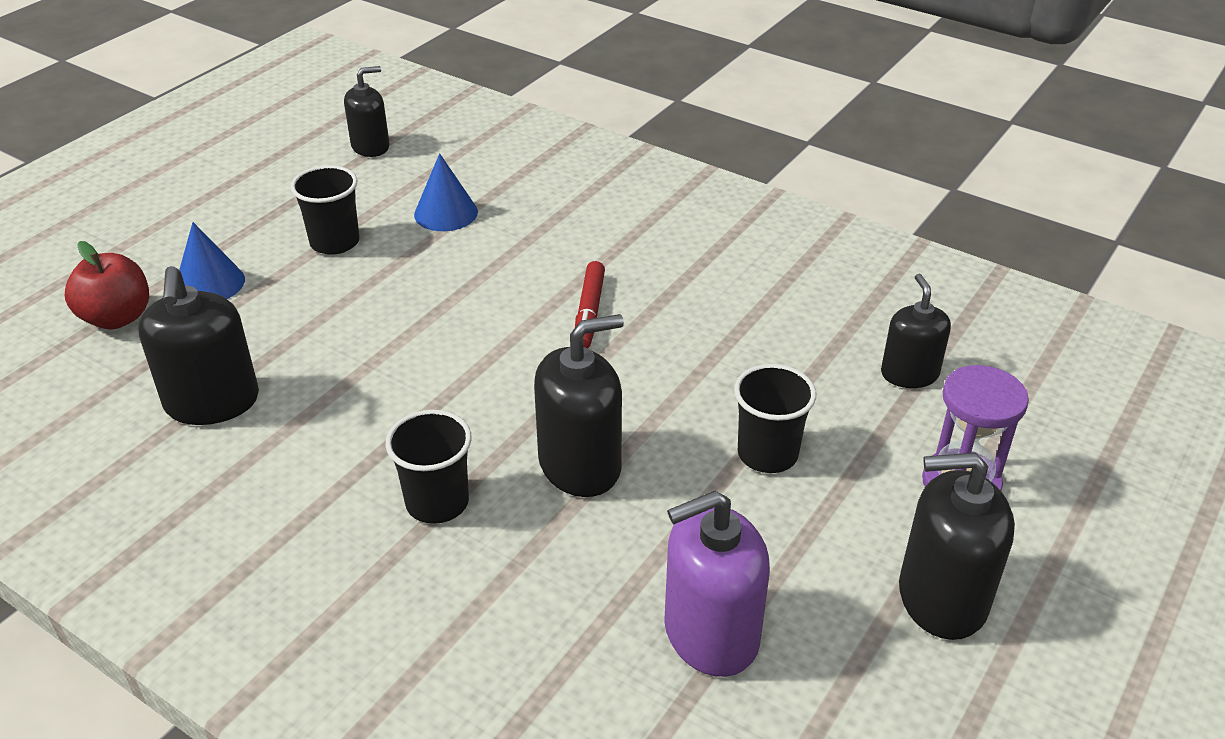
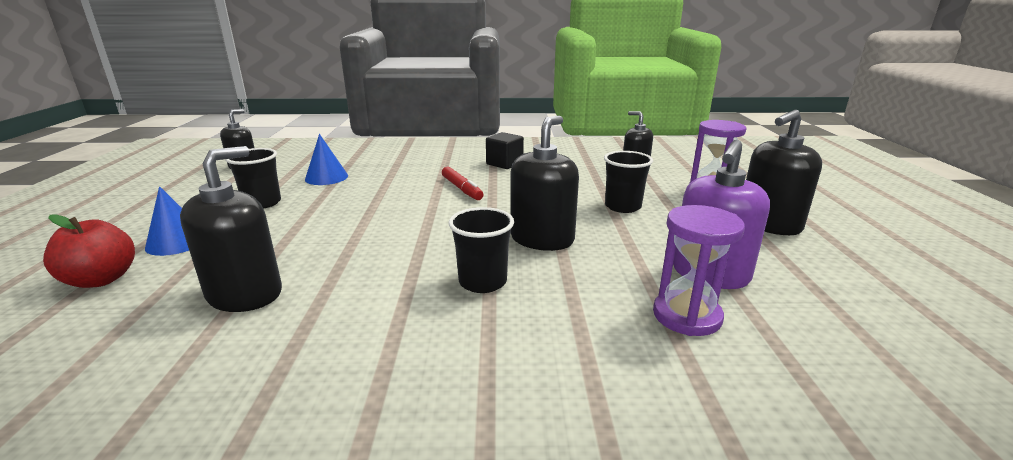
camera: 35 degrees left, 15 degrees down
(212, 402) = (245, 294): black soap dispenser -> black soap dispenser turned 105 degrees counterclockwise
(592, 674) = (686, 316): none -> purple hourglass
(714, 274) = (504, 163): none -> black cube

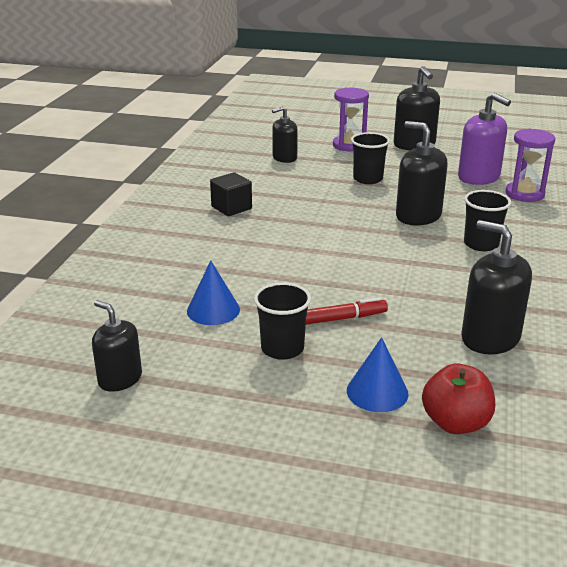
camera: 75 degrees left, 5 degrees up
(462, 189) = (295, 235): red marker -> red marker (340, 319)

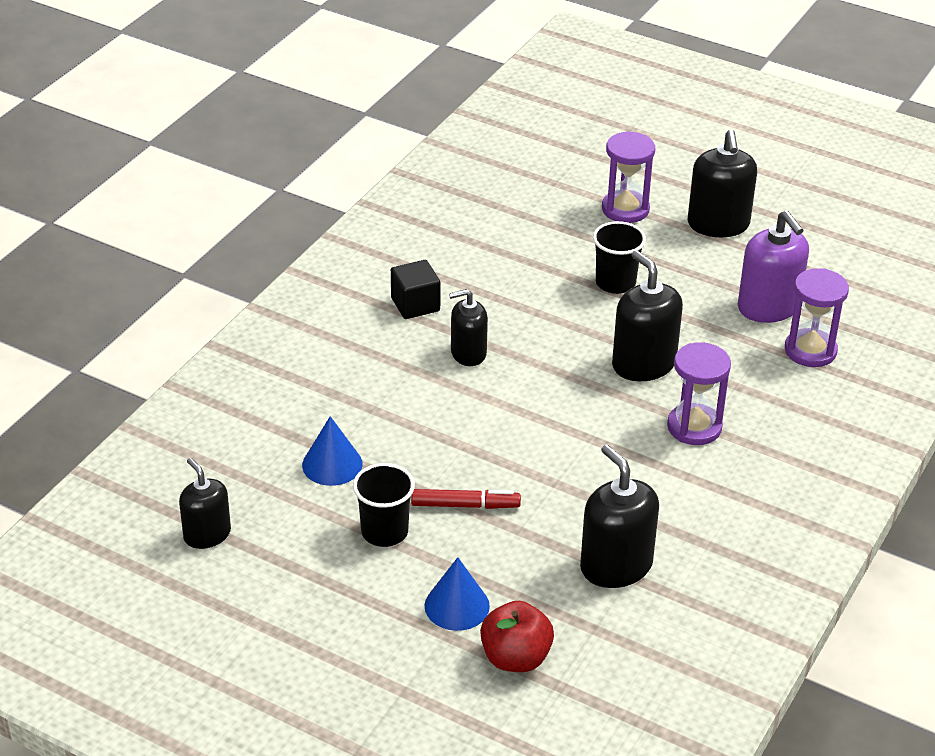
camera: 15 degrees right, 10 degrees up
(284, 158) = (524, 220): black soap dispenser -> black soap dispenser (468, 353)
(481, 244) = (694, 427): black cup -> purple hourglass

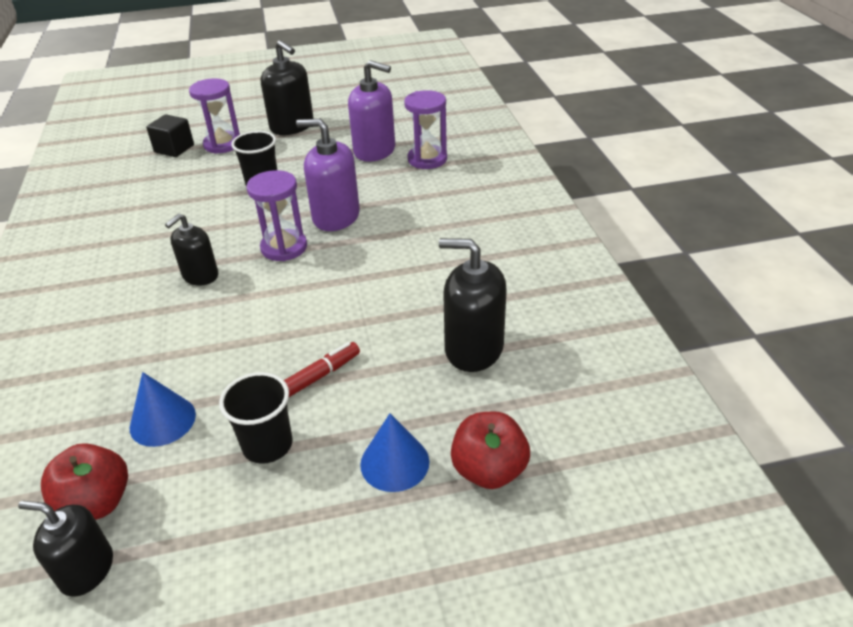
camera: 40 degrees left, 0 degrees up
(244, 495) = (96, 503): none -> red apple
(415, 304) = (122, 267): black cube -> black cube (174, 149)
(643, 364) = (336, 217): black soap dispenser -> purple soap dispenser
(694, 427) = (413, 234): purple hourglass -> purple hourglass (284, 247)

